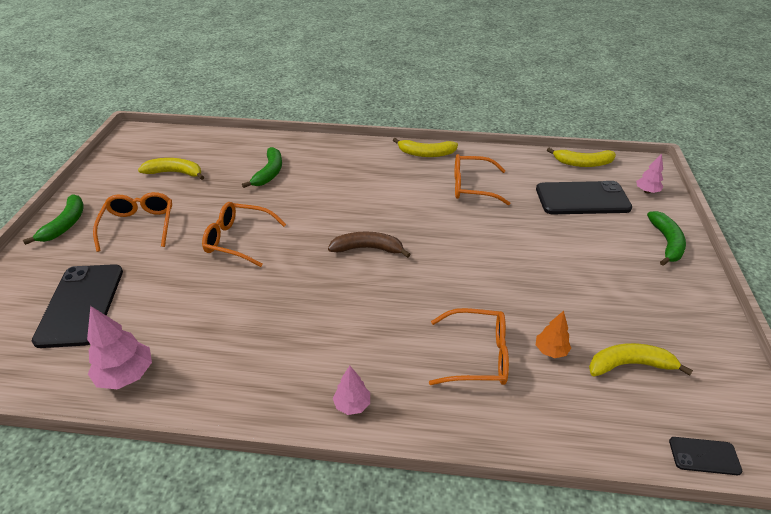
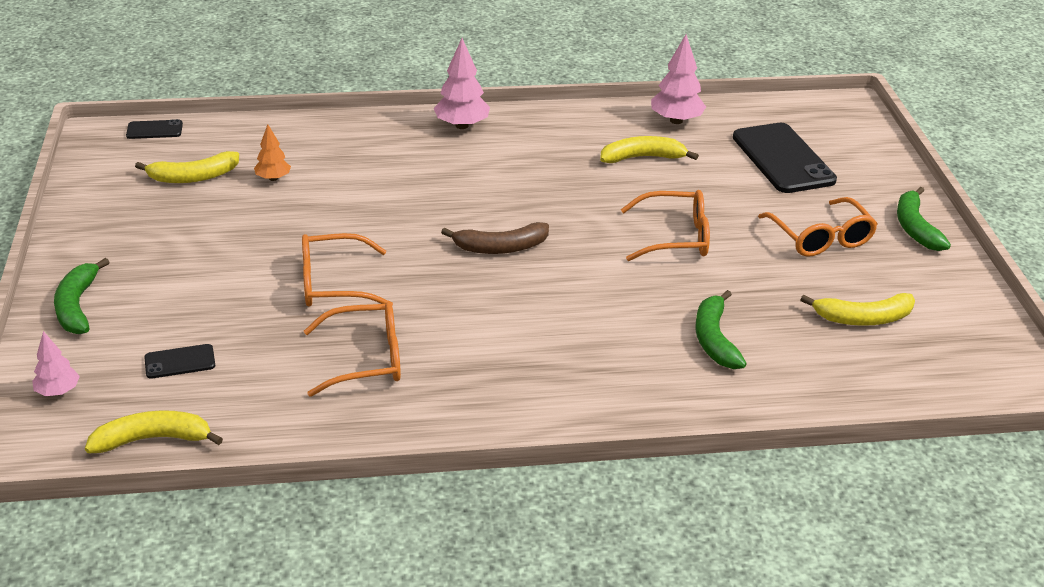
camera: 165 degrees right, 5 degrees down
(352, 405) = (462, 125): pink tree -> pink tree, size x1.65
(426, 153) = (459, 419): yellow banana -> yellow banana (642, 157)
(476, 356) = (351, 167): orange glasses -> orange glasses (335, 284)
(582, 198) = (180, 362): black phone -> black phone, size x0.46

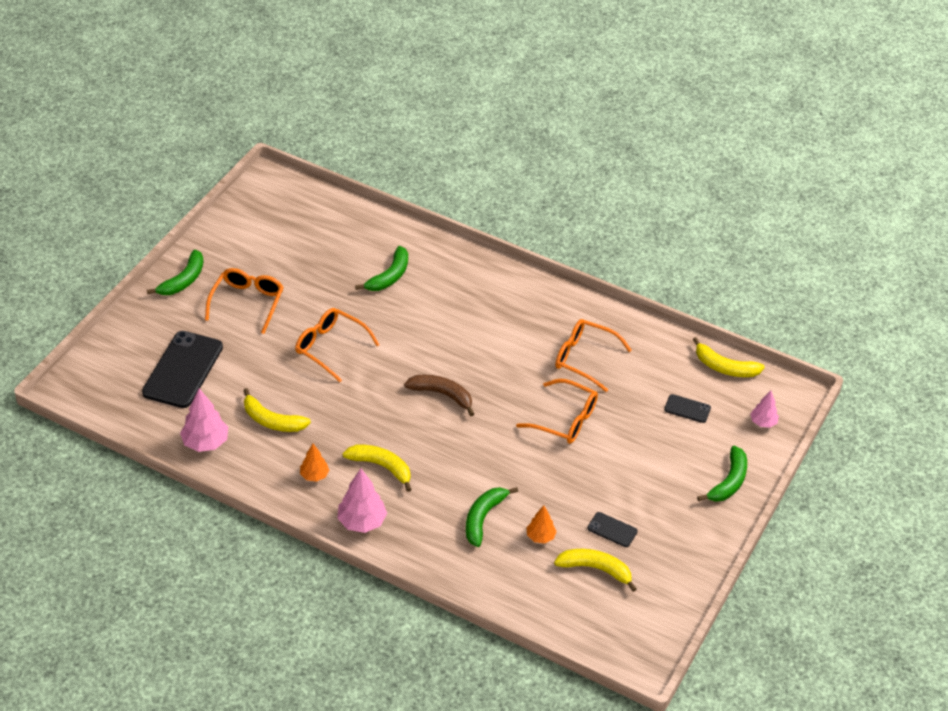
camera: 145 degrees left, 10 degrees up
(154, 130) = (595, 645): black phone -> black phone (612, 530)
(346, 170) = (483, 518): none -> green banana
(547, 137) = (314, 475): none -> orange tree
(863, 318) = (297, 247): yellow banana -> yellow banana (381, 467)

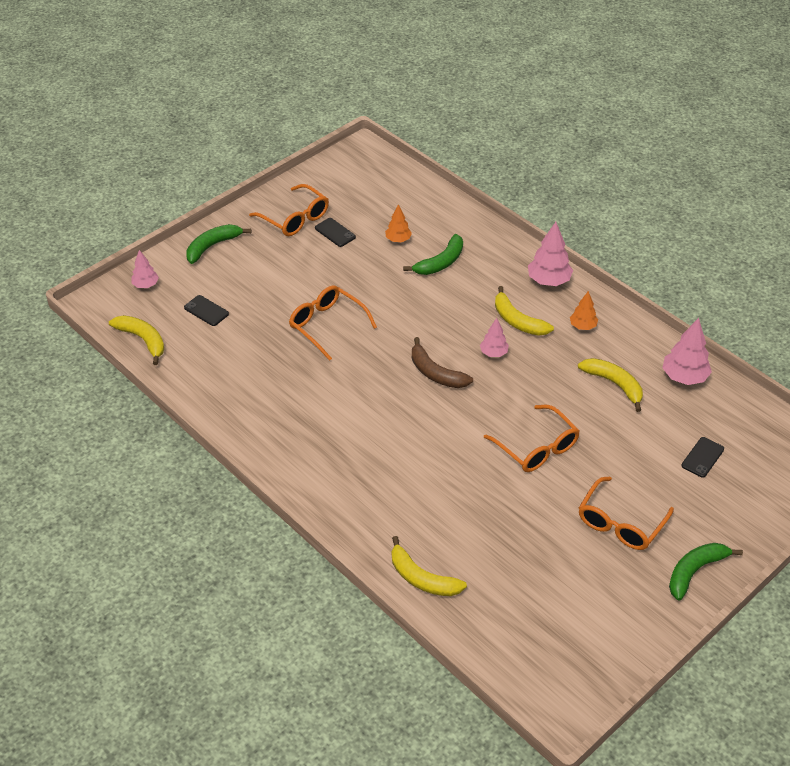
camera: 160 degrees left, 0 degrees up
(183, 370) = (702, 457): black phone -> black phone, size x0.46
(389, 276) = (445, 520): green banana -> none
(395, 427) = (493, 353): none -> pink tree
(585, 359) = (275, 377): orange glasses -> orange glasses (294, 218)
(596, 569) = (364, 209): yellow banana -> yellow banana (422, 578)

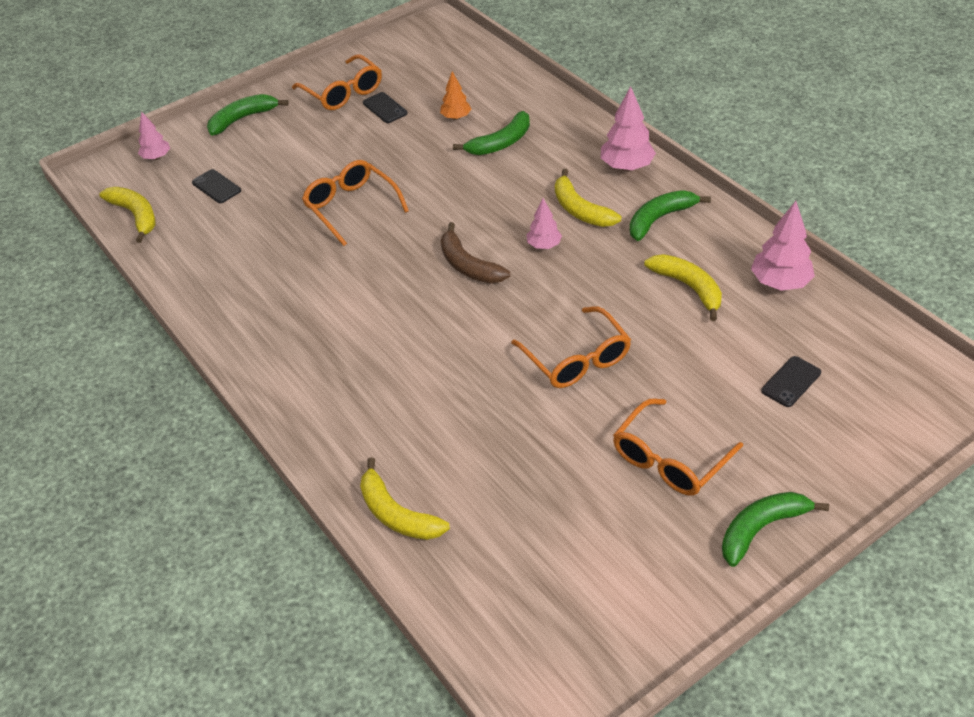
camera: 10 degrees right, 0 degrees up
(583, 326) = (660, 219): orange tree -> green banana

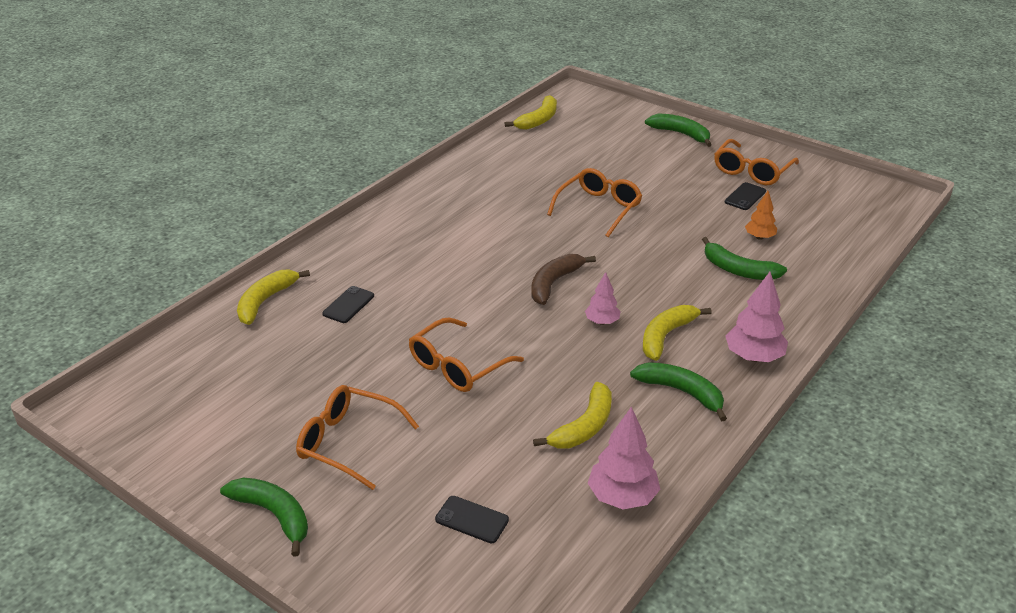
camera: 70 degrees right, 10 degrees down
(156, 157) = (609, 111): pink tree -> none
(216, 187) = (589, 143): black phone -> black phone (348, 305)

